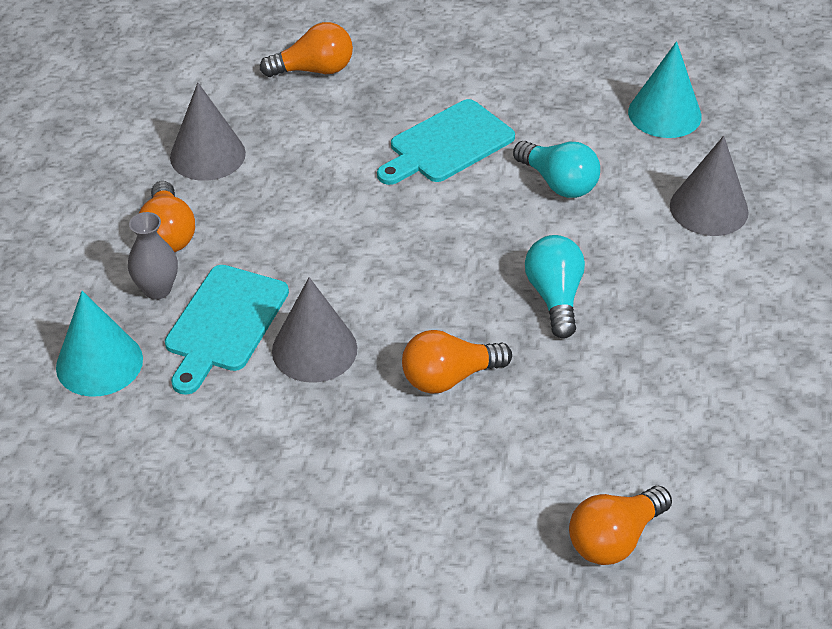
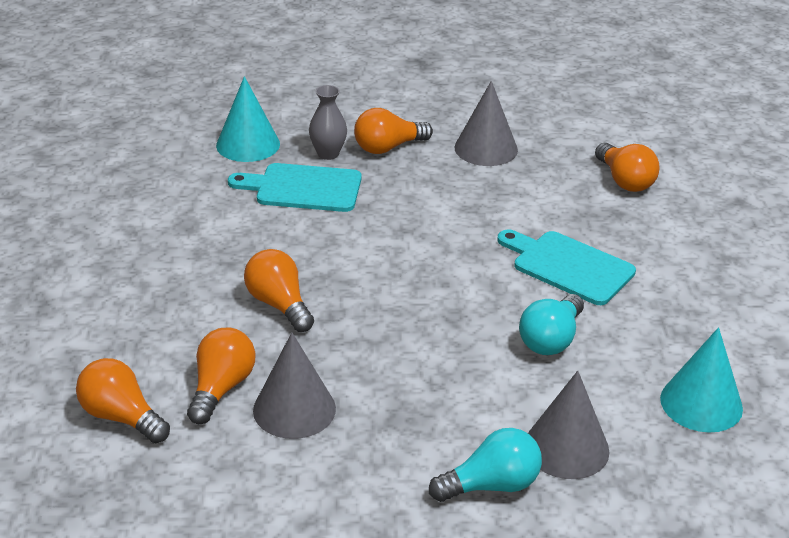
camera: 75 degrees right, 10 degrees down
(314, 349) = (289, 233): grey cone -> grey cone (294, 409)
(555, 297) = (395, 353): turquoise light bulb -> turquoise light bulb (491, 485)
(582, 445) = (221, 388): none -> orange light bulb

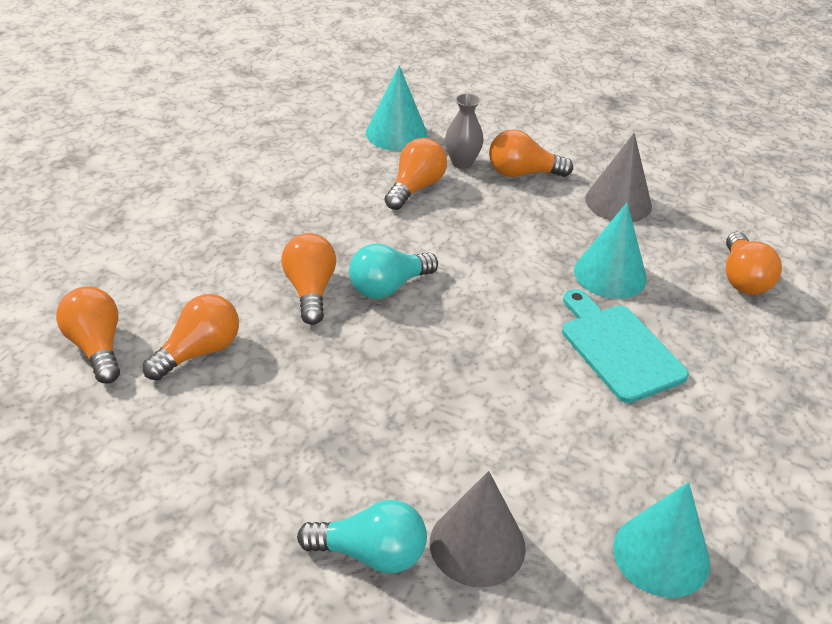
camera: 25 degrees right, 5 degrees up
(294, 409) = (246, 397): grey cone -> none
(303, 188) = (415, 188): turquoise cutting board -> orange light bulb
(521, 210) = (610, 274): none -> turquoise cone
(551, 339) = (545, 420): turquoise light bulb -> turquoise light bulb (388, 287)

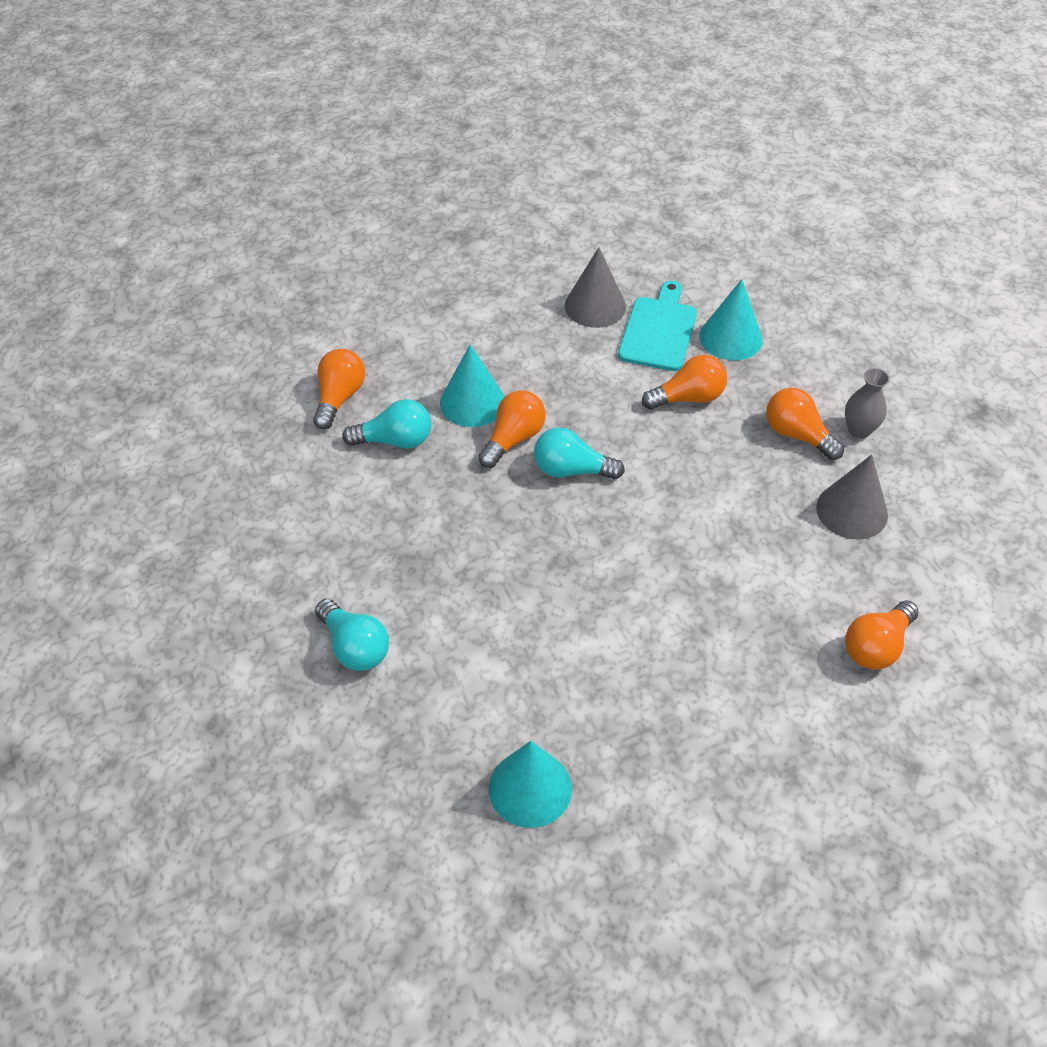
camera: 45 degrees right, 10 degrees up
(198, 352) = (395, 440): orange light bulb -> turquoise light bulb
(462, 162) = (755, 396): grey vase -> grey vase (859, 430)
(477, 545) = (422, 690): grey cone -> grey cone (595, 306)
(610, 274) = (760, 568): turquoise cone -> turquoise cone (472, 402)
(619, 349) = (688, 631): turquoise cutting board -> turquoise cutting board (659, 331)

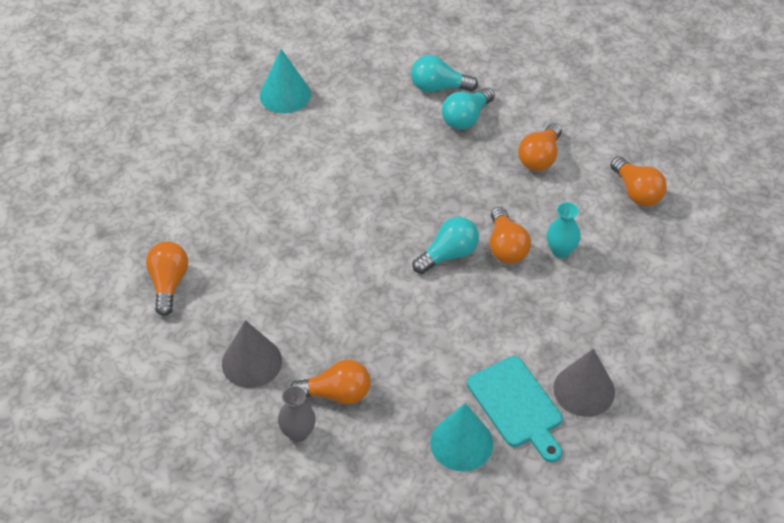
camera: 135 degrees right, 0 degrees up
(395, 440) = (568, 193): turquoise light bulb -> turquoise light bulb (466, 118)
(472, 402) = (560, 250): turquoise cone -> turquoise vase
(688, 398) = (436, 364): orange light bulb -> orange light bulb (540, 157)

